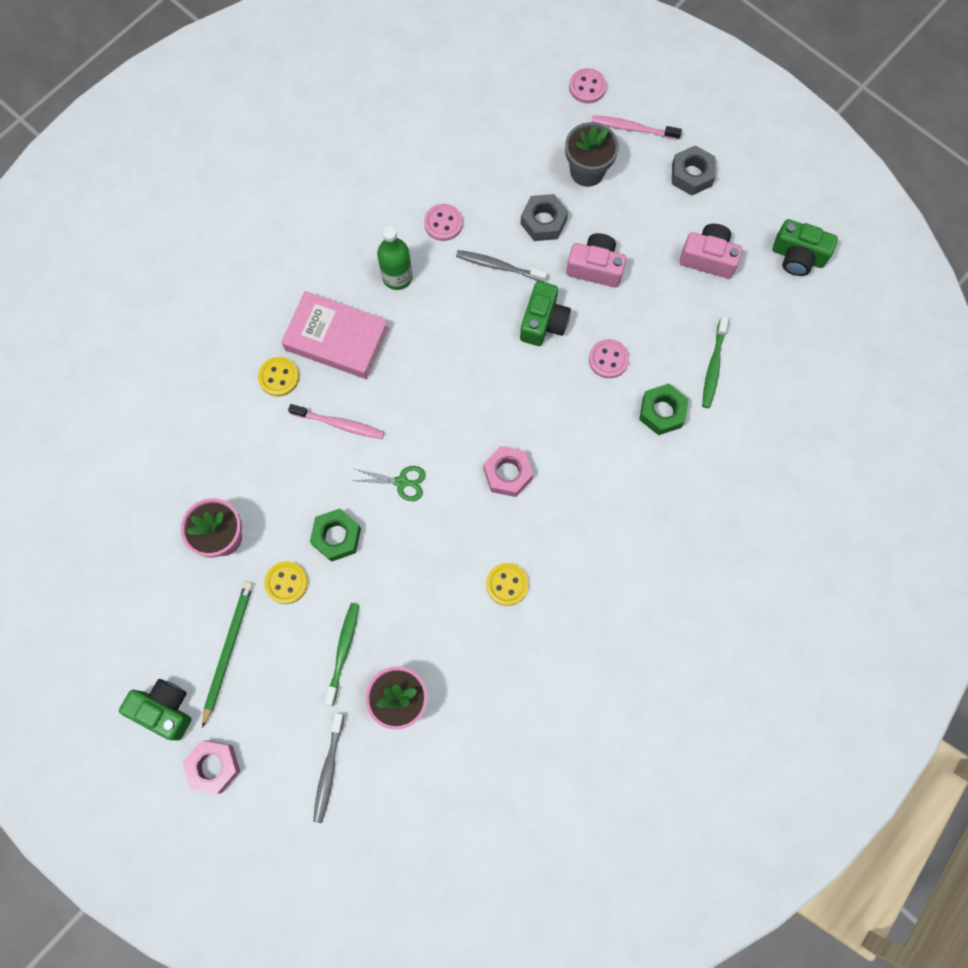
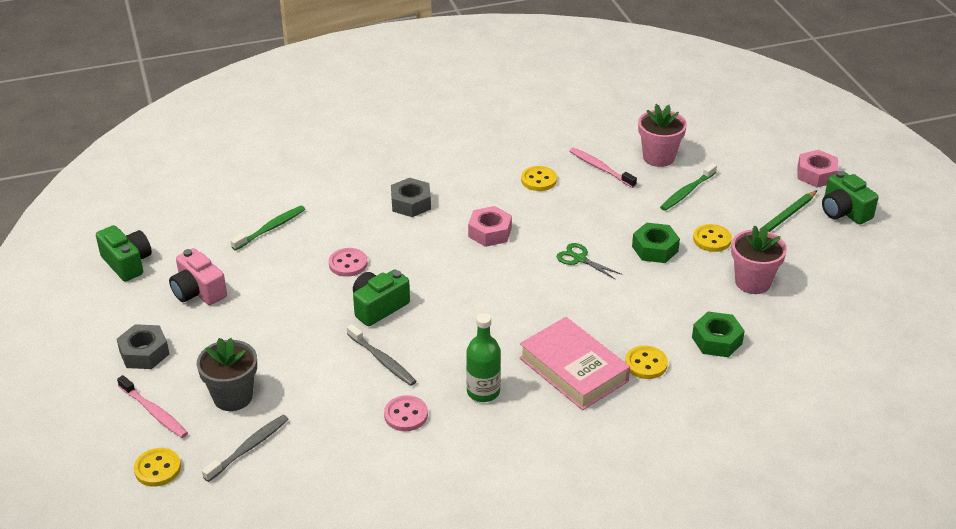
camera: 150 degrees left, 35 degrees down
(328, 770) = (731, 146): grey toothbrush -> grey toothbrush (249, 448)
(339, 424) = (609, 312): pink toothbrush -> pink toothbrush (600, 168)
(543, 222) = (311, 376): grey nut -> grey nut (411, 203)
(587, 87) = (157, 469): pink button -> yellow button
(595, 267) = (298, 324): pink camera -> none
(662, 412) = (337, 220): green nut -> green nut (717, 340)

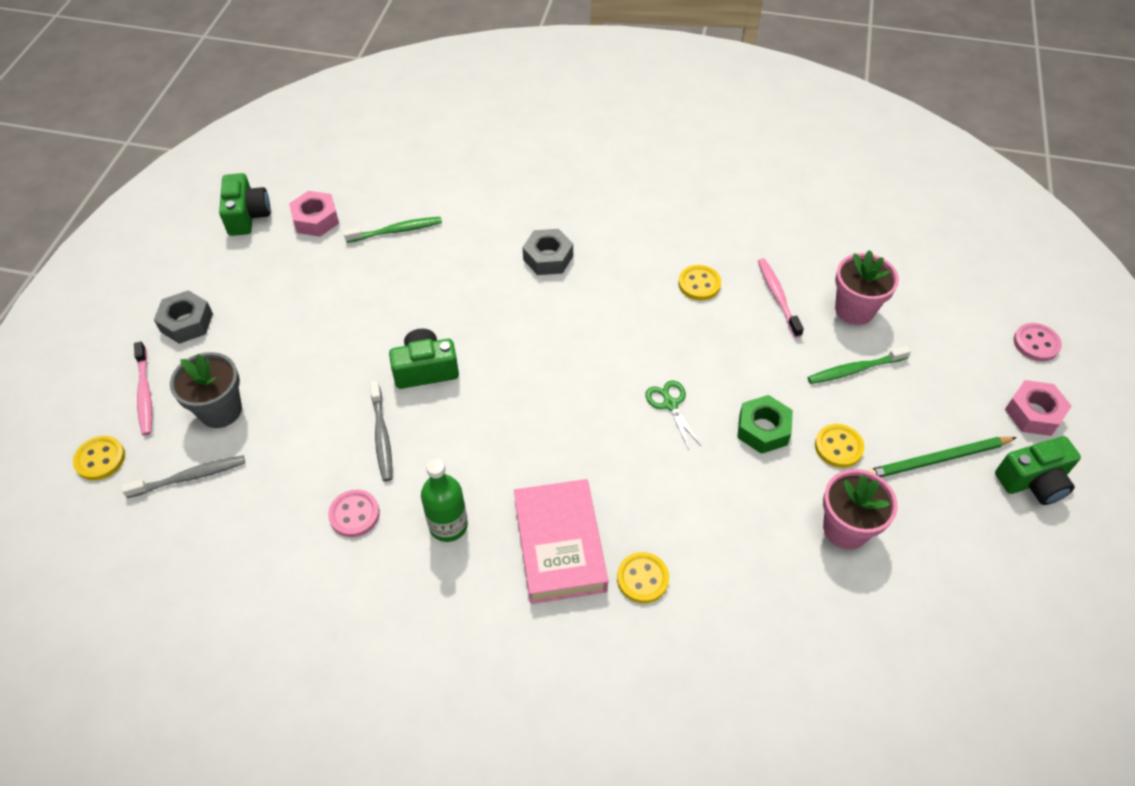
camera: 30 degrees right, 15 degrees up
(198, 291) = (281, 275): pink camera -> none
(348, 264) = (435, 304): pink button -> pink button (1036, 343)
(490, 232) = (600, 328): pink nut -> pink nut (316, 219)
(717, 340) = (745, 588): green nut -> none
(844, 211) = (1033, 481): green camera -> green camera turned 105 degrees counterclockwise

